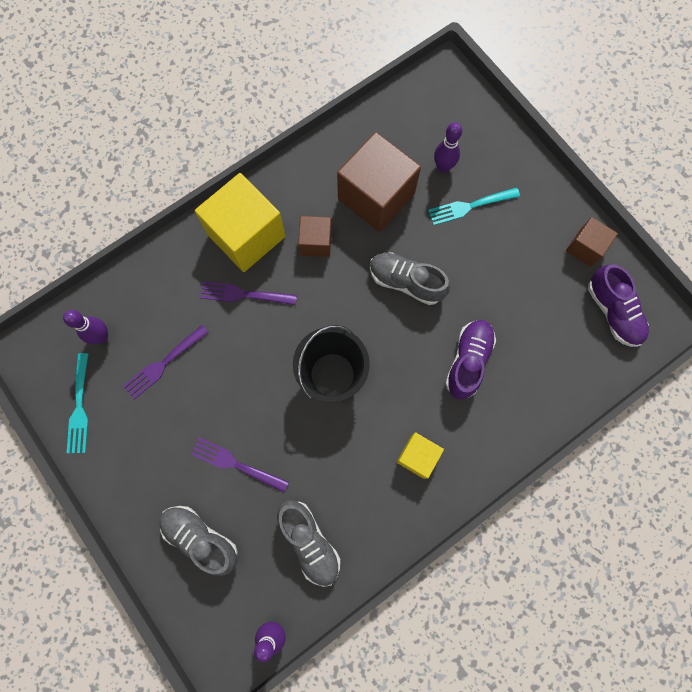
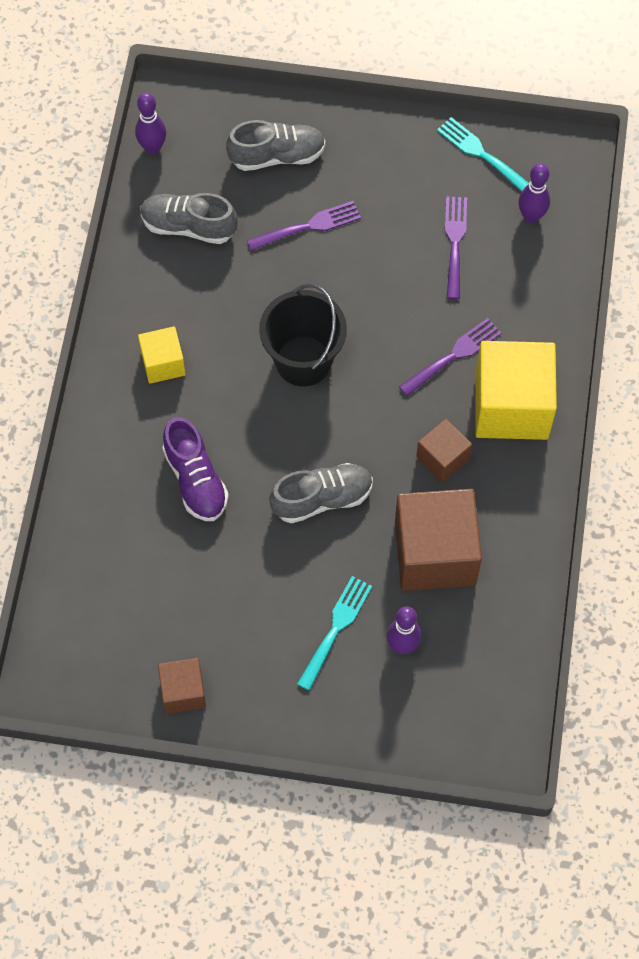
camera: 135 degrees right, 10 degrees down
(613, 312) = (100, 650): purple shoe -> none

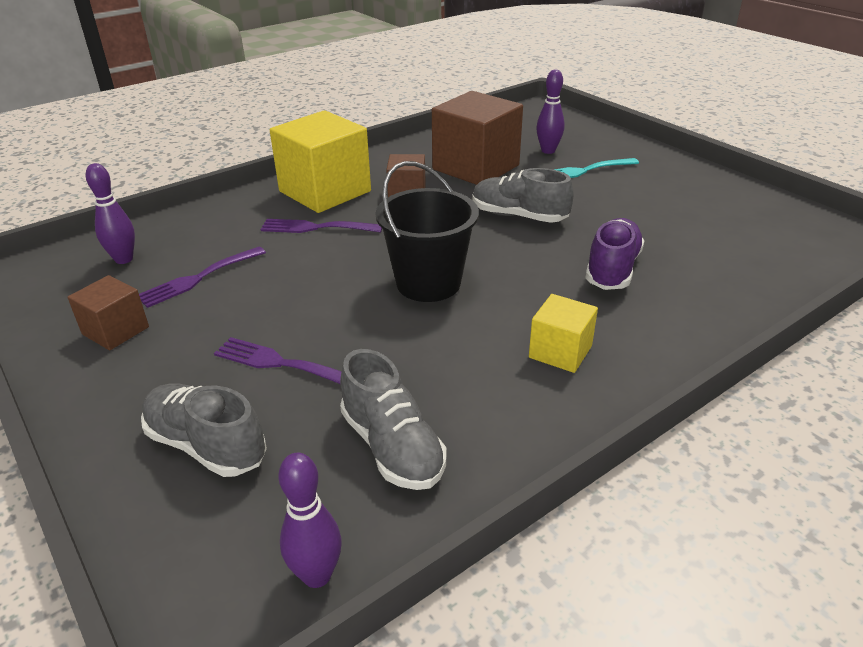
camera: 135 degrees left, 30 degrees down
(183, 691) = (729, 192): brown cube -> brown cube (115, 330)
(481, 154) = (66, 316): turquoise fork -> none

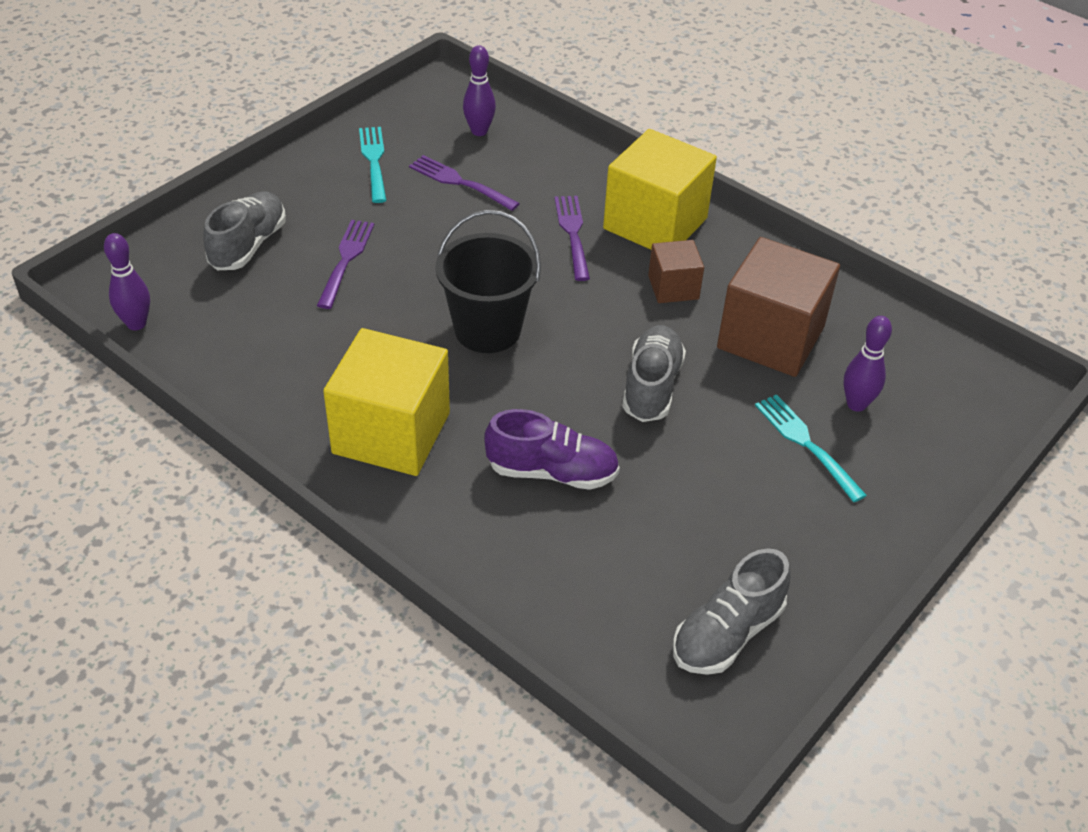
camera: 75 degrees right, 10 degrees up
(115, 330) = (374, 161): brown cube -> turquoise fork
(392, 447) = (255, 340): grey shoe -> grey shoe (727, 633)
(560, 352) = (391, 433): yellow cube -> yellow cube, size x1.91

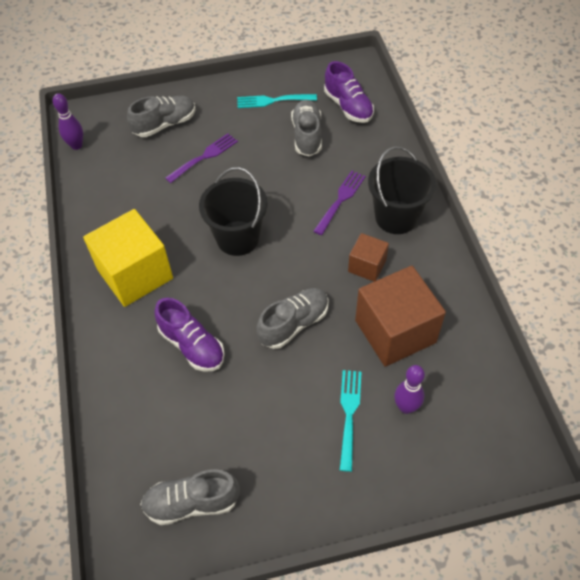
camera: 40 degrees right, 10 degrees up
(374, 161) = (273, 101): turquoise fork -> turquoise fork turned 120 degrees counterclockwise
(459, 182) = (307, 136): purple fork -> grey shoe
(479, 131) = (348, 106): purple bowling pin -> purple shoe
(655, 223) = (396, 217): yellow cube -> black bucket

